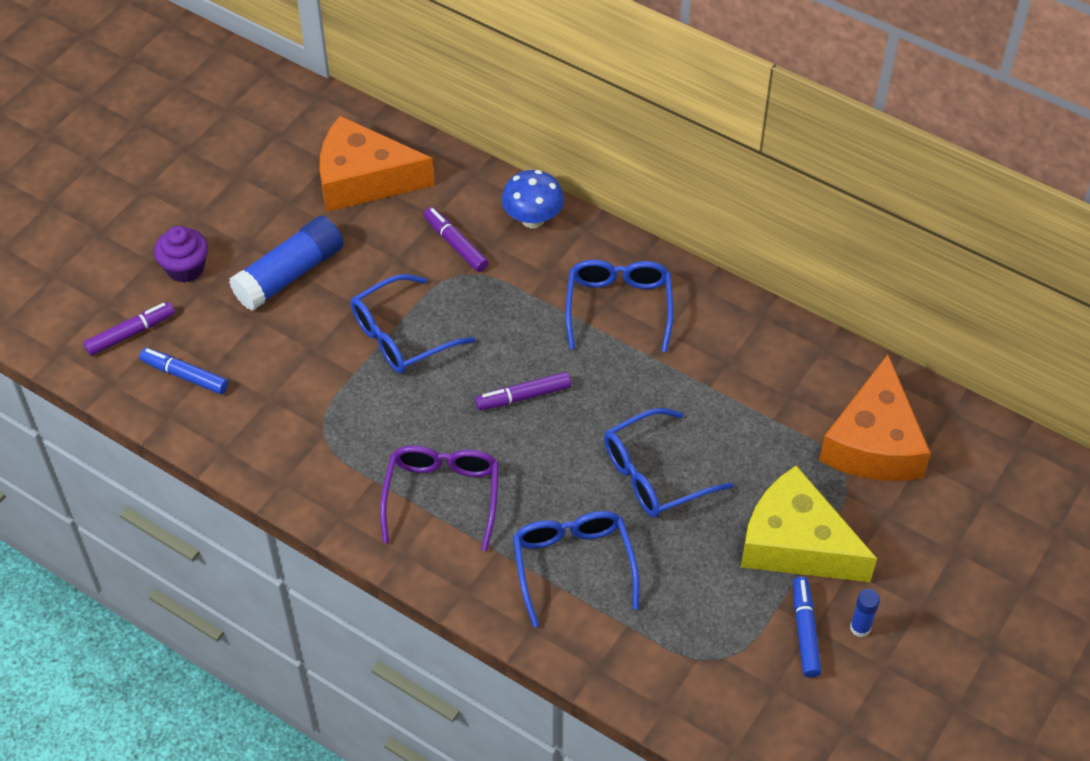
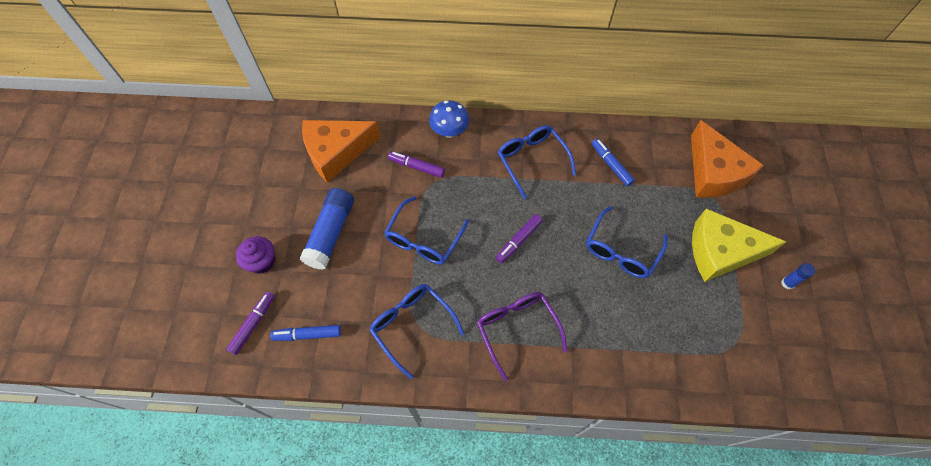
camera: 30 degrees left, 10 degrees up
(573, 566) = (620, 332): blue glasses -> blue glasses (412, 326)
(805, 631) = (763, 301): blue marker -> blue marker (611, 165)

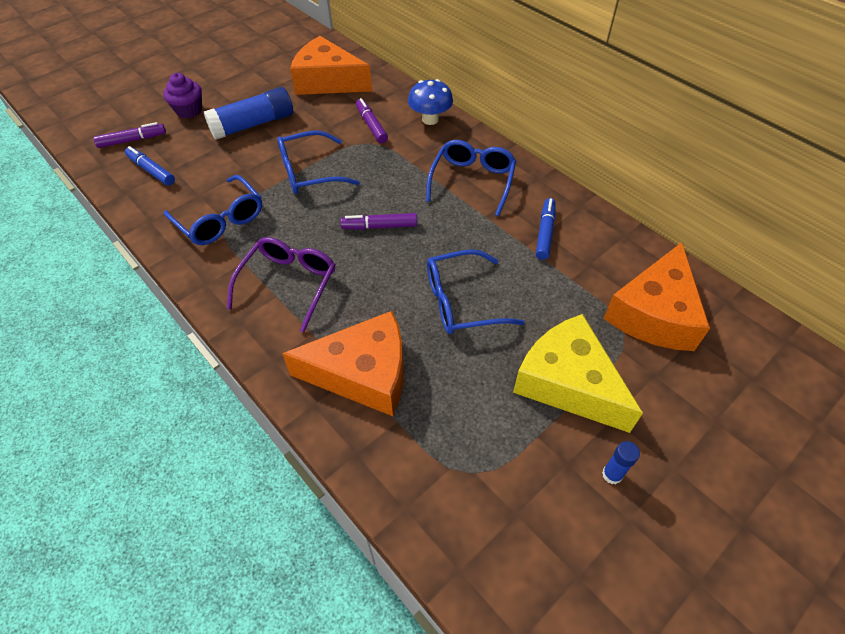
camera: 45 degrees right, 10 degrees down
(412, 326) = (220, 219): blue glasses -> blue glasses turned 135 degrees clockwise
(626, 343) = (363, 373): none -> orange cheese

